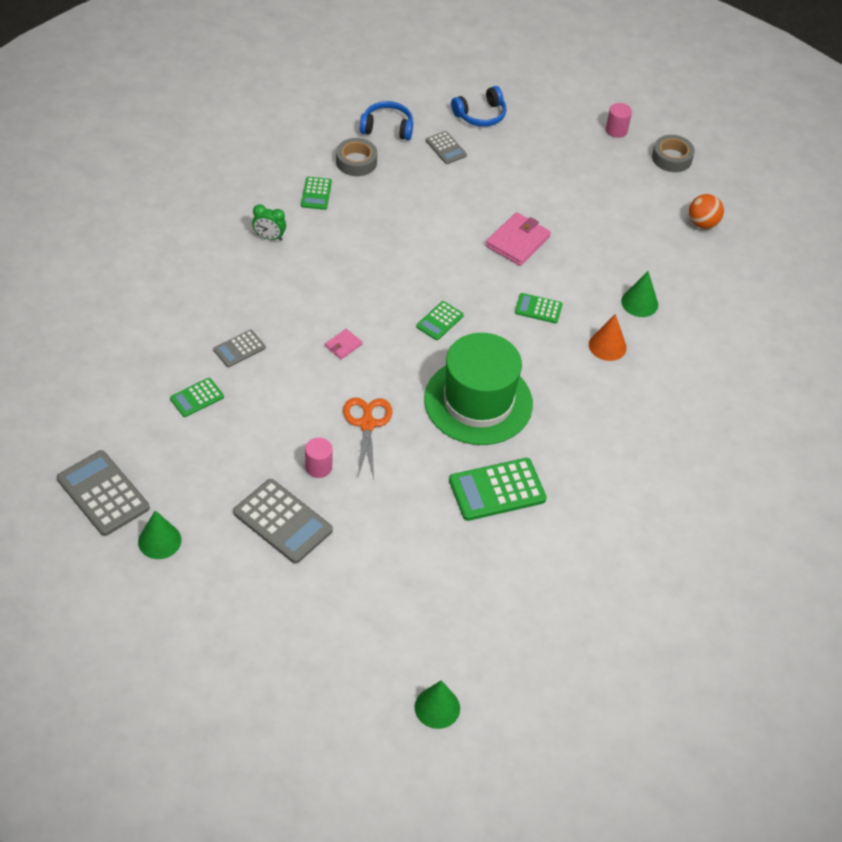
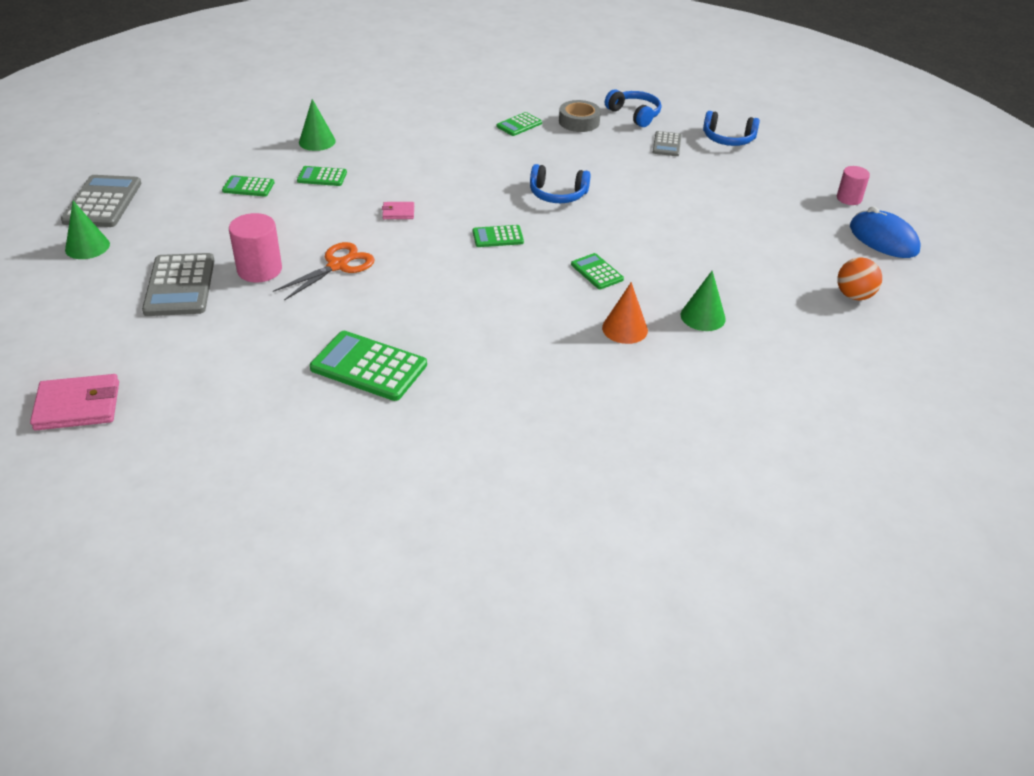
camera: 45 degrees right, 10 degrees down
(239, 349) = (322, 177): grey calculator -> green calculator
(269, 237) = (445, 131): green clock -> none
(318, 467) = (259, 270): pink cylinder -> pink cylinder, size x1.55
(430, 252) = (557, 194): none -> blue headphones
(437, 707) = (71, 481): green cone -> green cone (317, 141)
(478, 401) = (448, 301): green hat -> none
(517, 242) = (644, 223): pink wallet -> pink wallet (77, 406)
(671, 158) = (883, 239): grey tape -> blue mouse

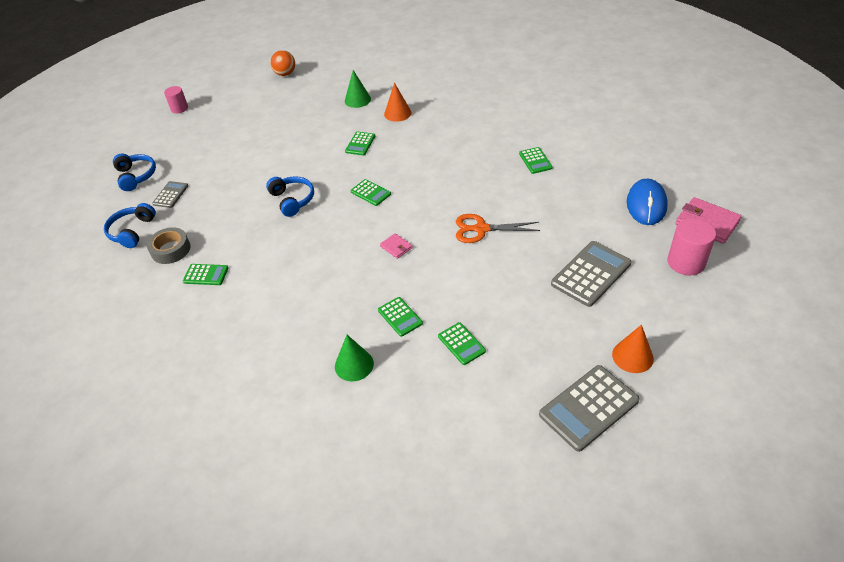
camera: 125 degrees left, 5 degrees up
(87, 247) = (632, 356): green cone -> orange cone
(259, 270) = (530, 255): pink cylinder -> pink cylinder (686, 262)
(368, 367) = (535, 161): green calculator -> green calculator, size x0.56
(667, 144) = (170, 195): grey calculator -> grey calculator turned 45 degrees counterclockwise
(883, 239) = (217, 85): blue mouse -> blue mouse (646, 204)

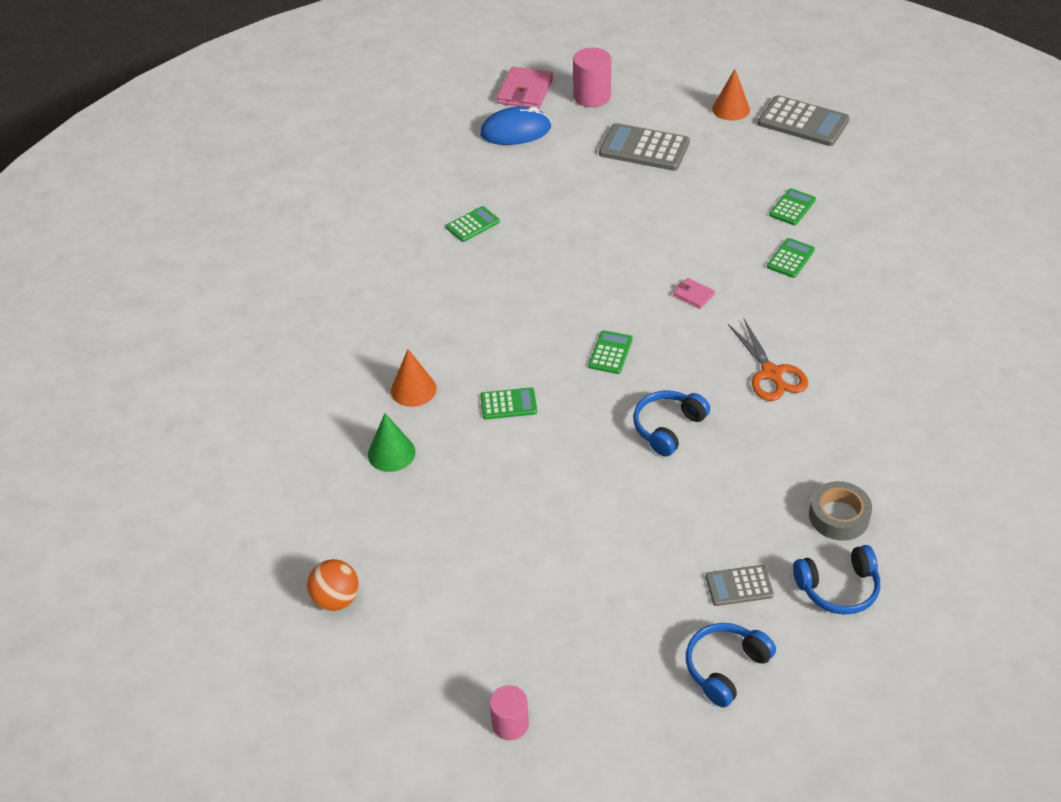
camera: 115 degrees left, 0 degrees up
(206, 275) = (851, 452): green calculator -> none
(354, 365) = (872, 270): green cone -> none
(396, 247) = (693, 295): pink wallet -> pink wallet turned 75 degrees counterclockwise
(481, 229) = (622, 237): orange scissors -> orange scissors (771, 373)

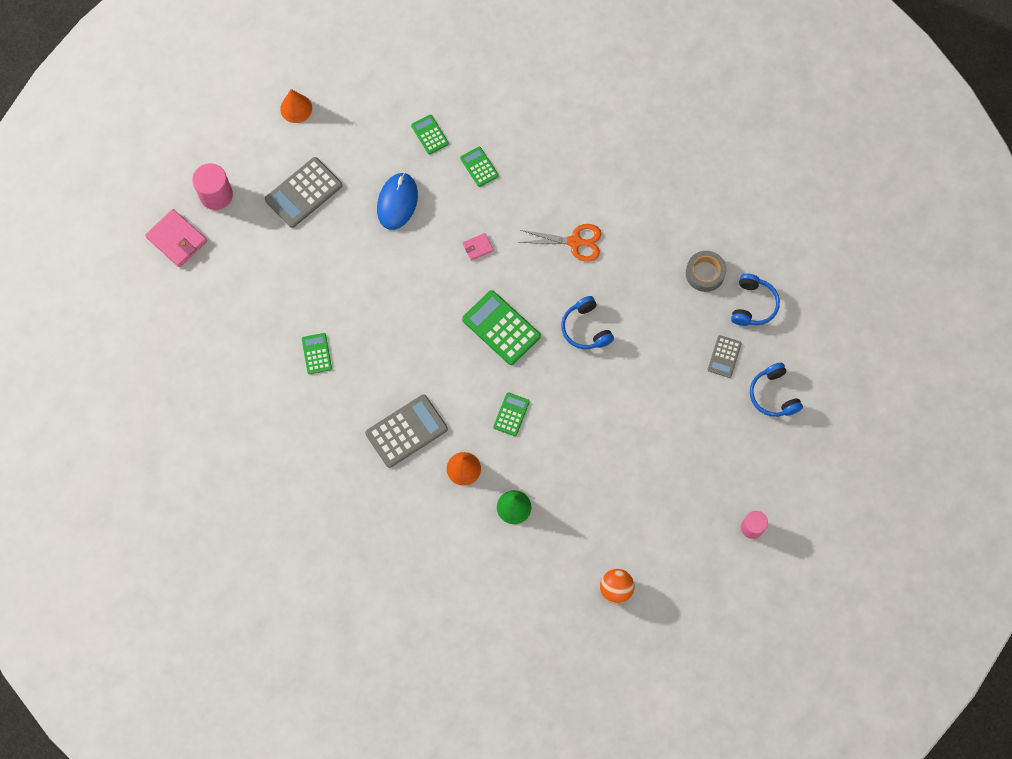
camera: 65 degrees left, 25 degrees up
(515, 131) = (224, 271): blue mouse -> blue mouse (397, 202)
(610, 352) = (501, 328): green calculator -> green calculator, size x1.80
(803, 122) = (342, 70): grey calculator -> grey calculator (406, 431)

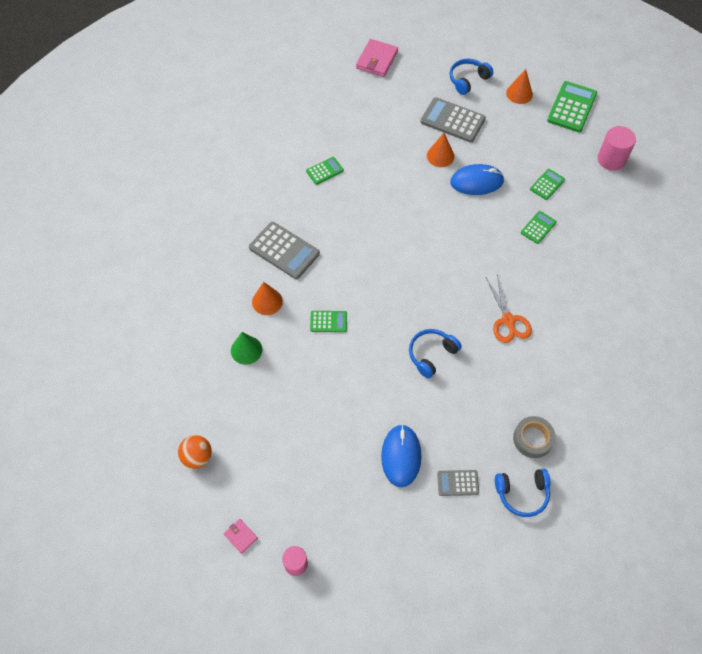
camera: 70 degrees right, 10 degrees down
(216, 195) = (423, 70): pink cylinder -> pink cylinder (611, 159)
(347, 225) = (440, 156): none -> orange cone
(478, 247) = (466, 249): pink wallet -> pink wallet (240, 536)
(501, 328) = (402, 289): green calculator -> green calculator (571, 107)
(681, 397) = (401, 456): none -> blue mouse
(773, 395) = (438, 542): blue headphones -> blue headphones (468, 80)

